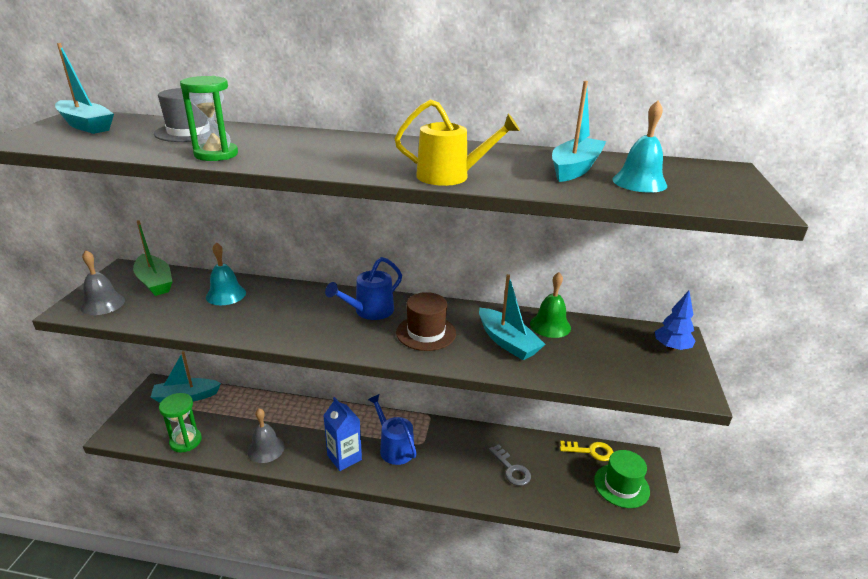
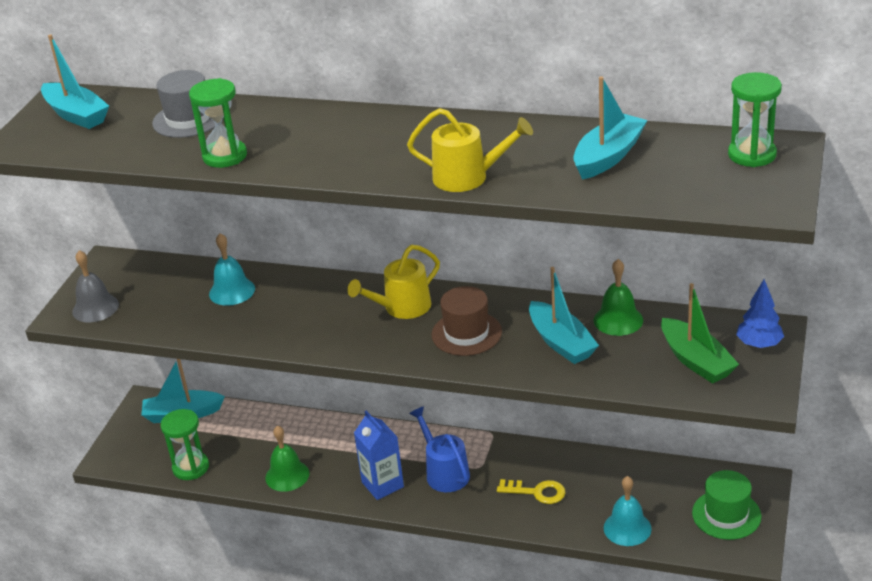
camera: 10 degrees right, 5 degrees up
(155, 282) = (147, 277): green boat -> green boat (696, 361)
(266, 449) = (287, 475): grey bell -> green bell
(369, 311) = (402, 308): blue watering can -> yellow watering can
(511, 469) = (589, 496): grey key -> none
(590, 451) = (697, 475): yellow key -> yellow key (537, 492)
(639, 182) = (670, 175): turquoise bell -> turquoise bell (627, 528)
(702, 172) = (752, 155): none -> green hourglass

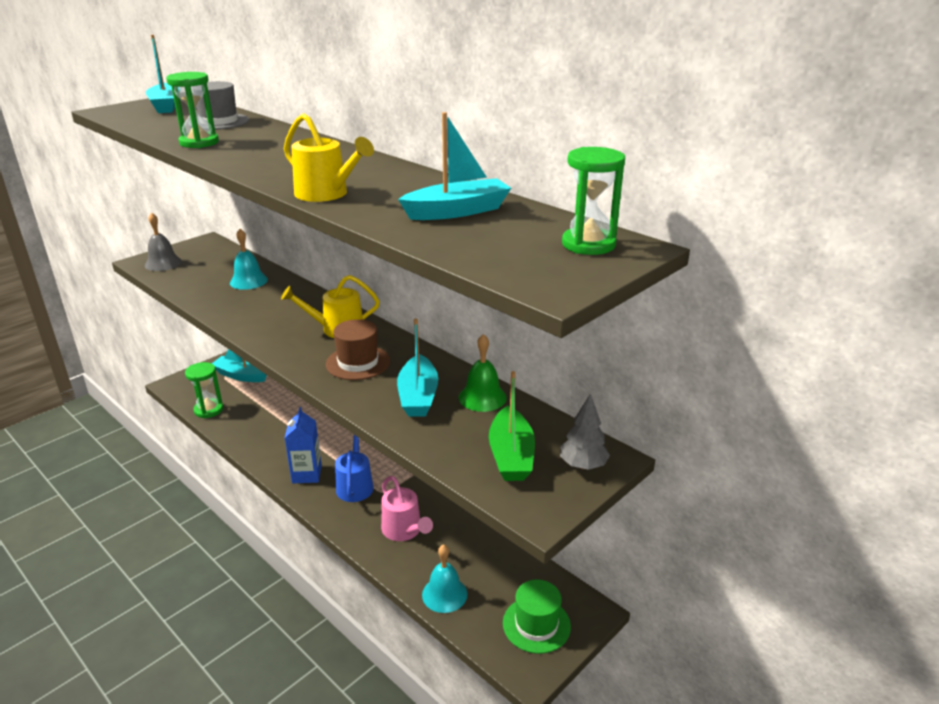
camera: 25 degrees right, 5 degrees down
(287, 475) = (256, 440): green bell -> none
(537, 492) = (404, 530): yellow key -> pink watering can
(759, 344) = (583, 465): blue tree -> grey tree

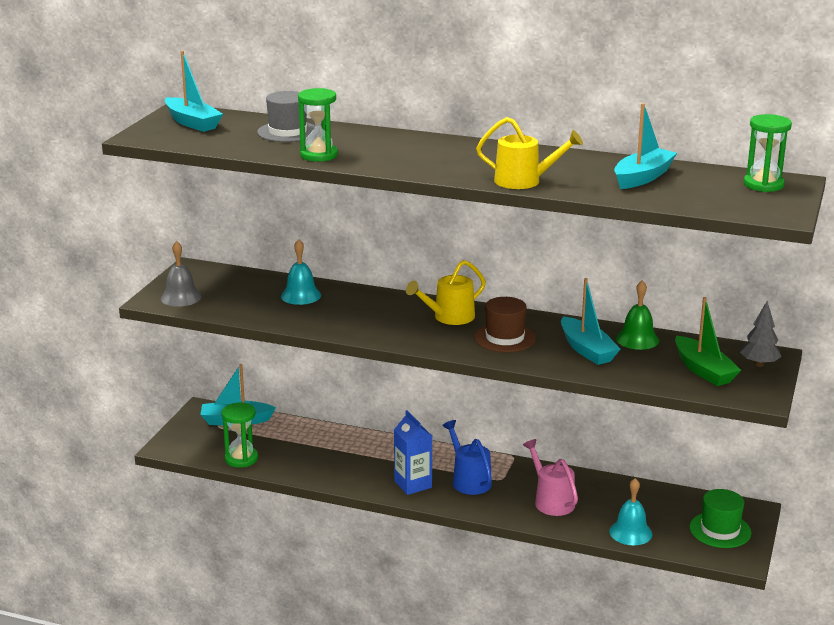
camera: 25 degrees left, 5 degrees down
(404, 530) = (551, 501): pink watering can -> pink watering can turned 150 degrees counterclockwise

